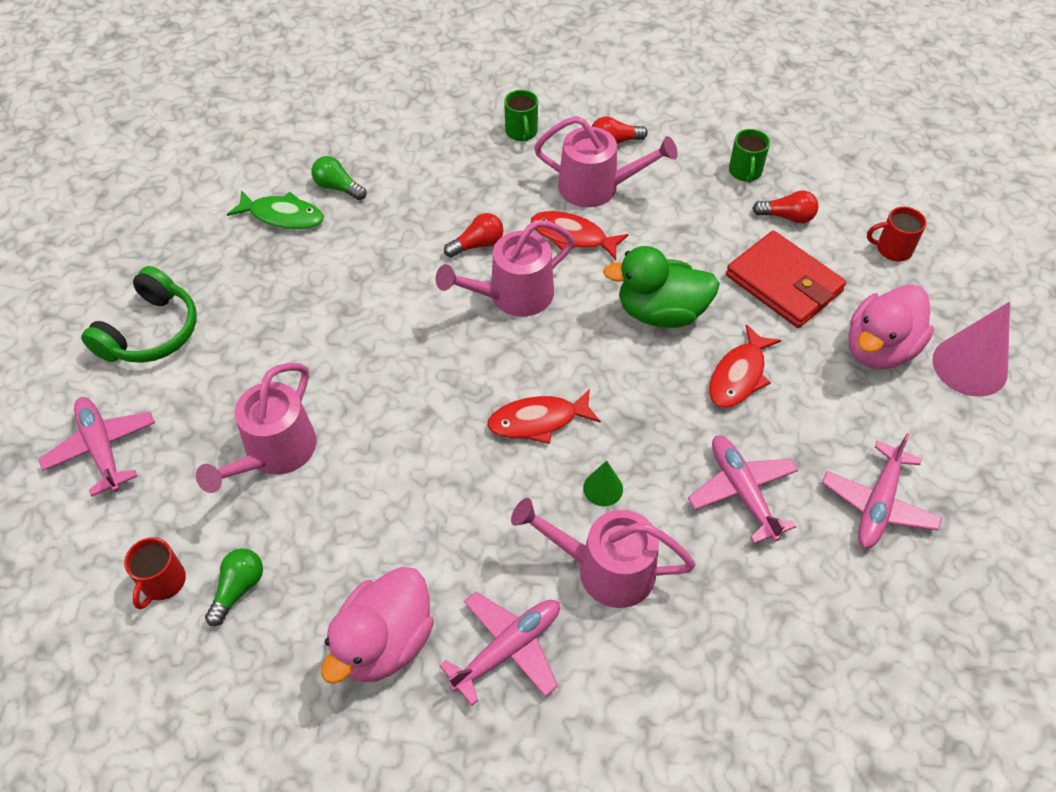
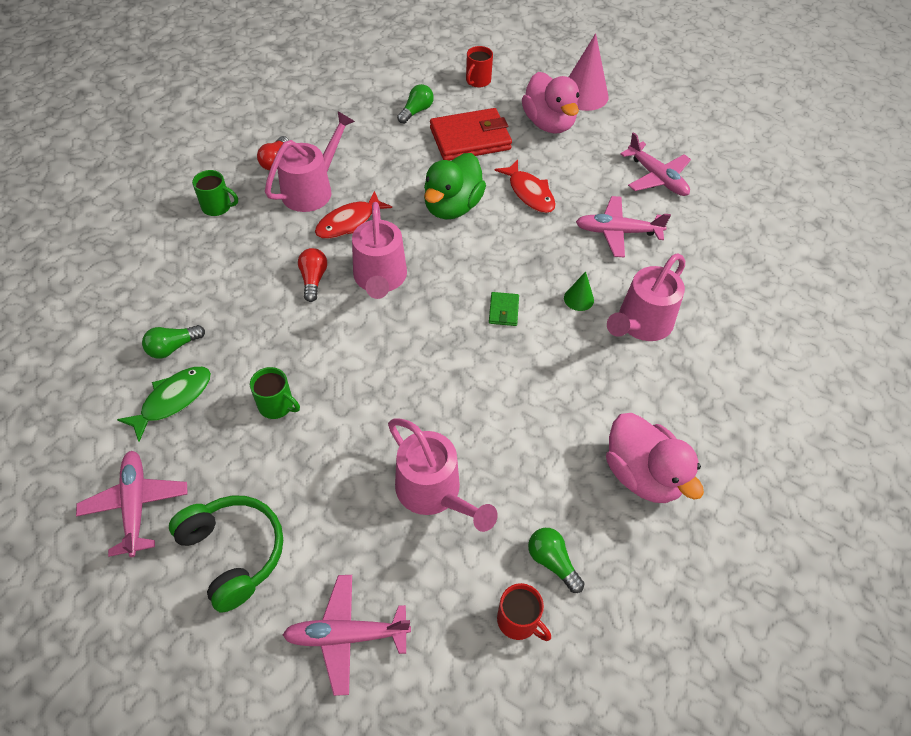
camera: 65 degrees left, 0 degrees up
(508, 649) = (678, 401): pink plane -> pink plane (136, 505)
(538, 421) = (503, 310): red fish -> green wallet
(745, 172) = (361, 111): green mug -> green mug (277, 405)
(787, 217) = (416, 111): red light bulb -> green light bulb

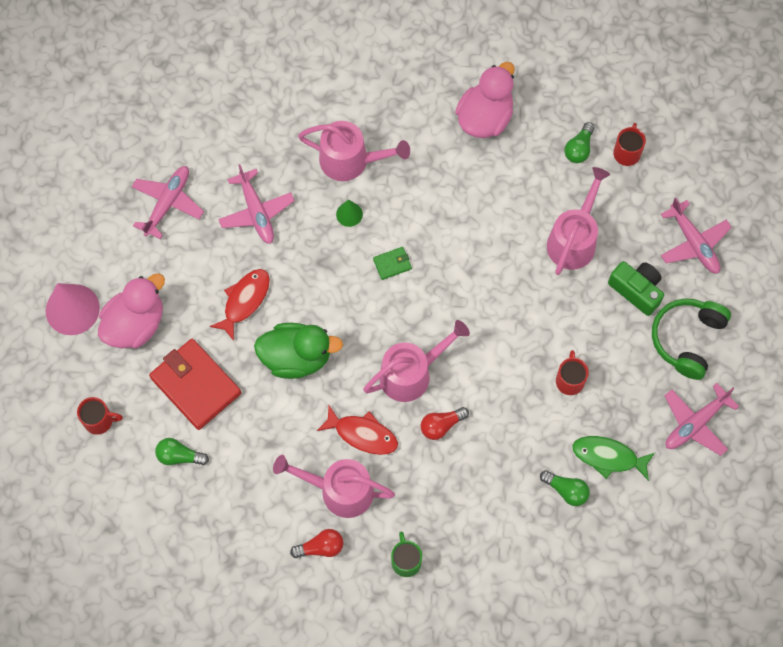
camera: 115 degrees left, 15 degrees up
(277, 405) = (570, 380): green mug -> red mug
(330, 528) = (636, 290): none -> green camera

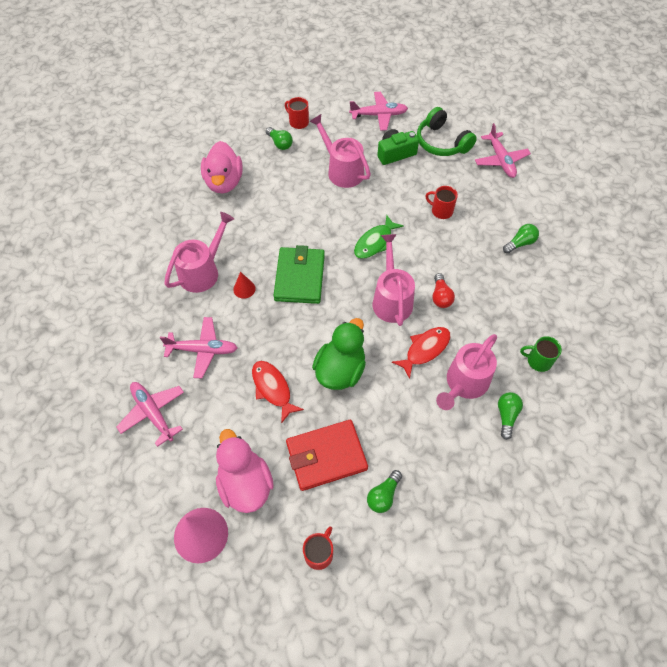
camera: 65 degrees left, 10 degrees down
(321, 547) = (506, 416): red light bulb -> green light bulb
(349, 214) = (244, 289): green cone -> red cone
(392, 264) = (300, 277): green wallet -> green wallet, size x2.26
(485, 118) = (224, 182): pink duck -> pink duck turned 150 degrees counterclockwise
(608, 457) = (505, 212): green fish -> green fish (375, 242)

